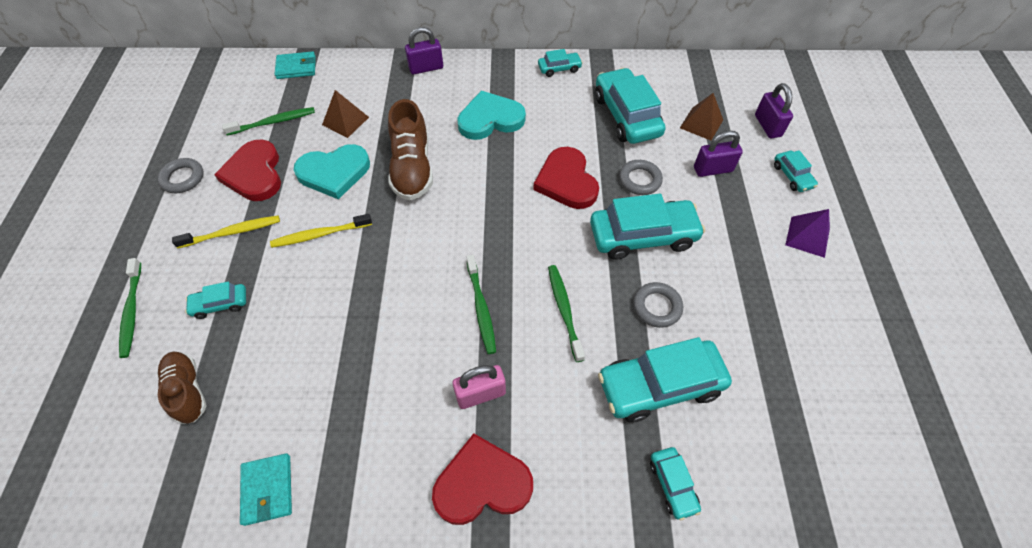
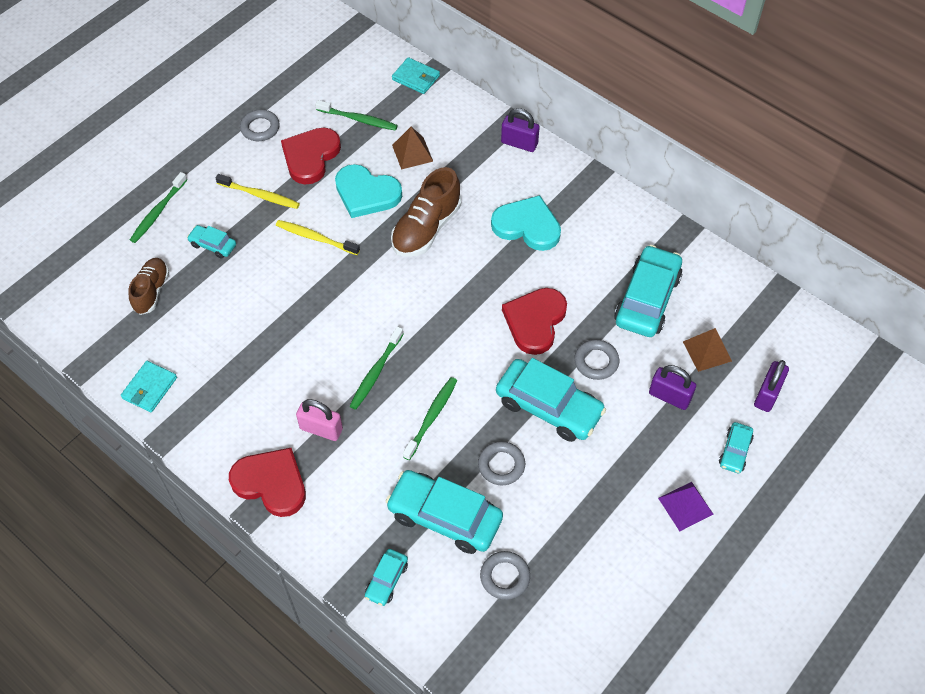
camera: 40 degrees right, 0 degrees up
(559, 68) = (634, 216): turquoise car -> none
(756, 396) = (505, 577): none -> grey ring

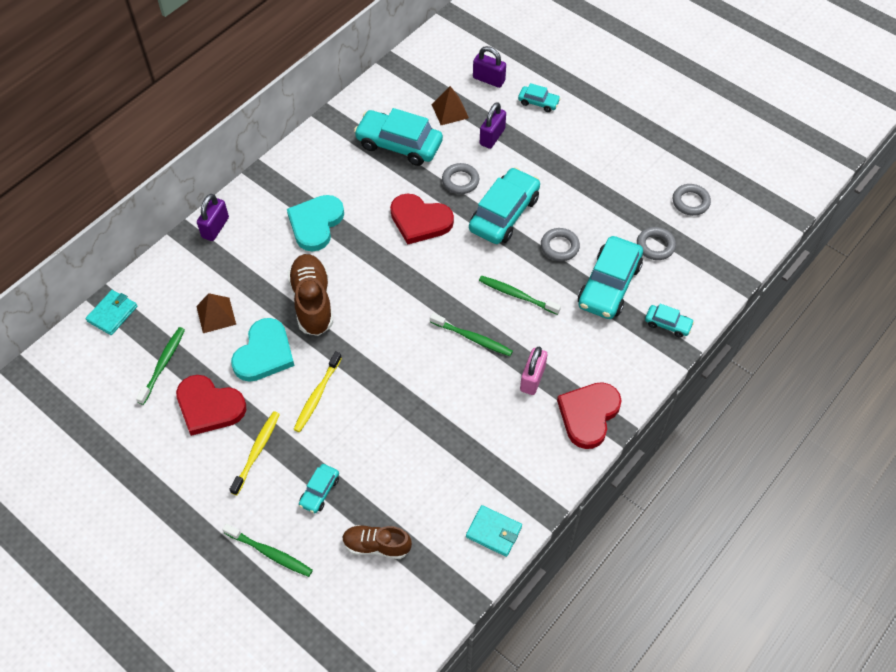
camera: 90 degrees left, 0 degrees up
(260, 128) = (161, 459): grey ring -> grey ring (690, 202)
(426, 228) = (312, 302): brown shoe -> brown shoe turned 135 degrees counterclockwise
(685, 506) = (586, 134): purple pyramid -> none

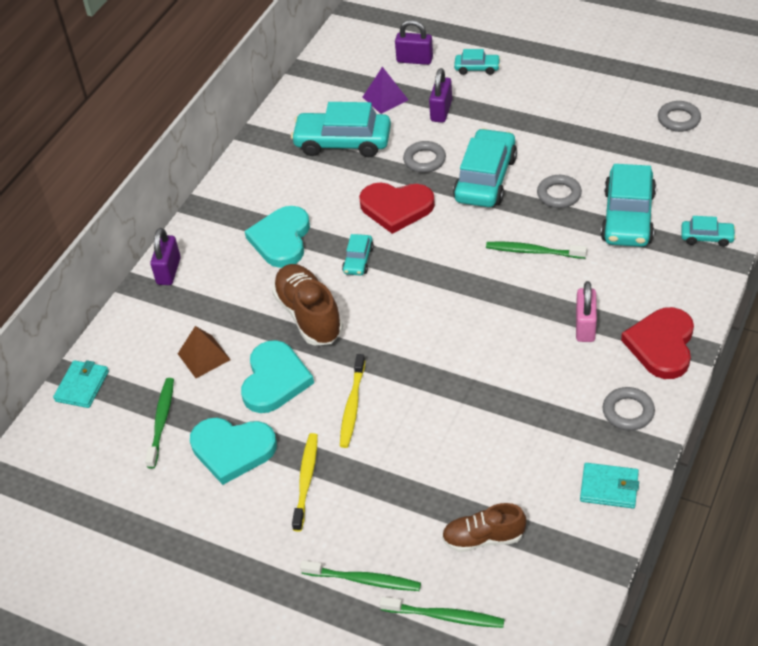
camera: 10 degrees left, 10 degrees down
(209, 407) = (232, 450): red heart -> turquoise heart
(319, 491) = (395, 501): turquoise car -> turquoise car (358, 260)
(450, 111) = (385, 98): brown pyramid -> purple pyramid
(472, 338) = (503, 305): green toothbrush -> green toothbrush (445, 616)
(655, 246) = (660, 168): grey ring -> grey ring (628, 412)

